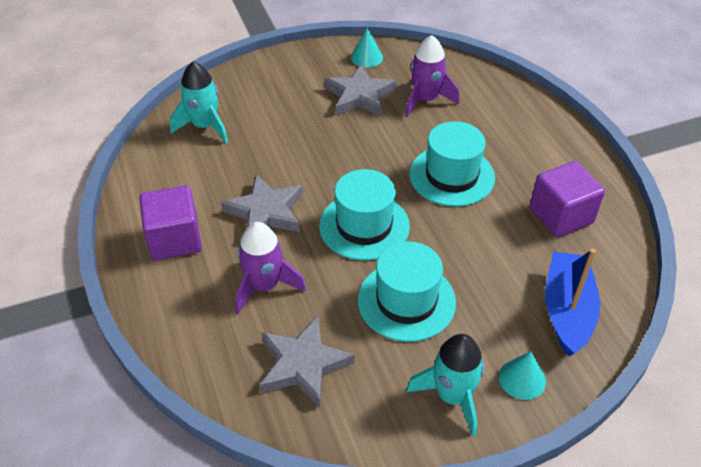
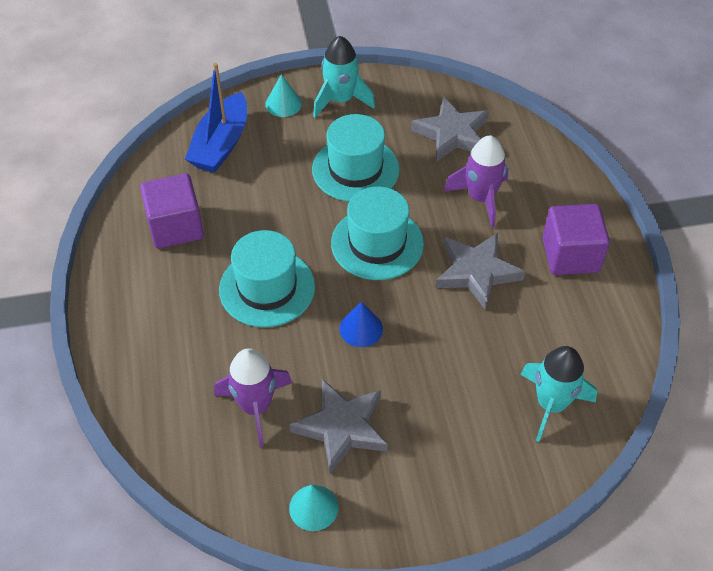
camera: 170 degrees left, 5 degrees up
(361, 156) = (361, 328): none -> blue cone

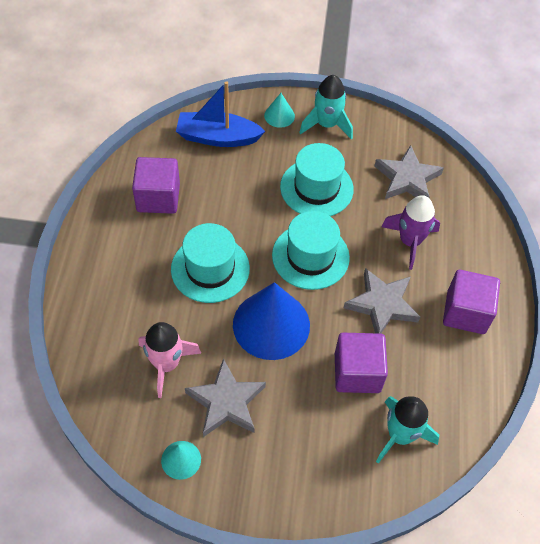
camera: 15 degrees right, 5 degrees up
(221, 144) = (217, 137): blue boat -> blue boat turned 60 degrees clockwise
(256, 407) = (166, 364): purple rocket -> pink rocket
(361, 328) = (271, 324): blue cone -> blue cone, size x2.14
(478, 352) = (357, 372): none -> purple cube

